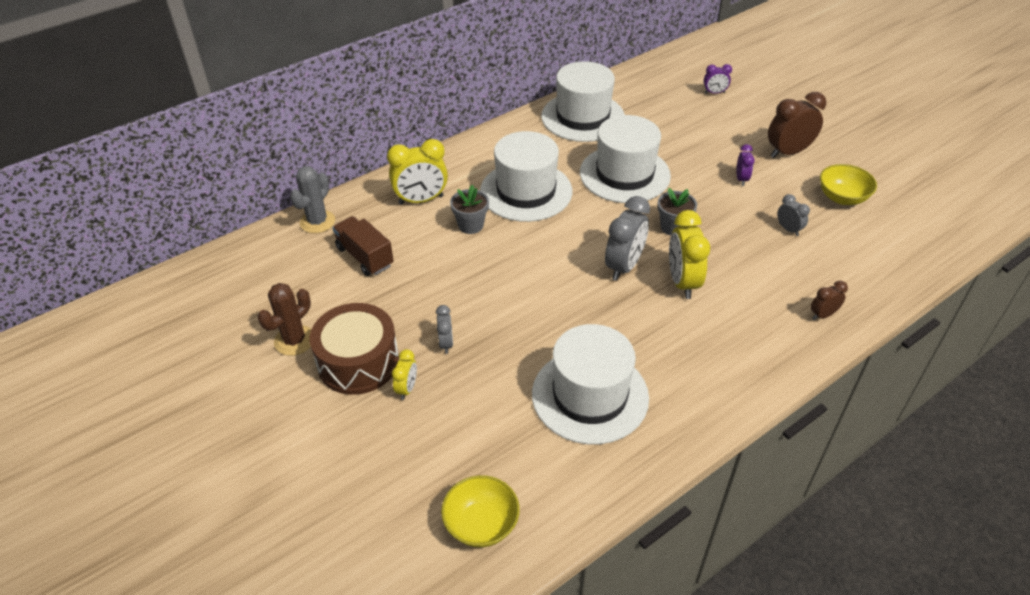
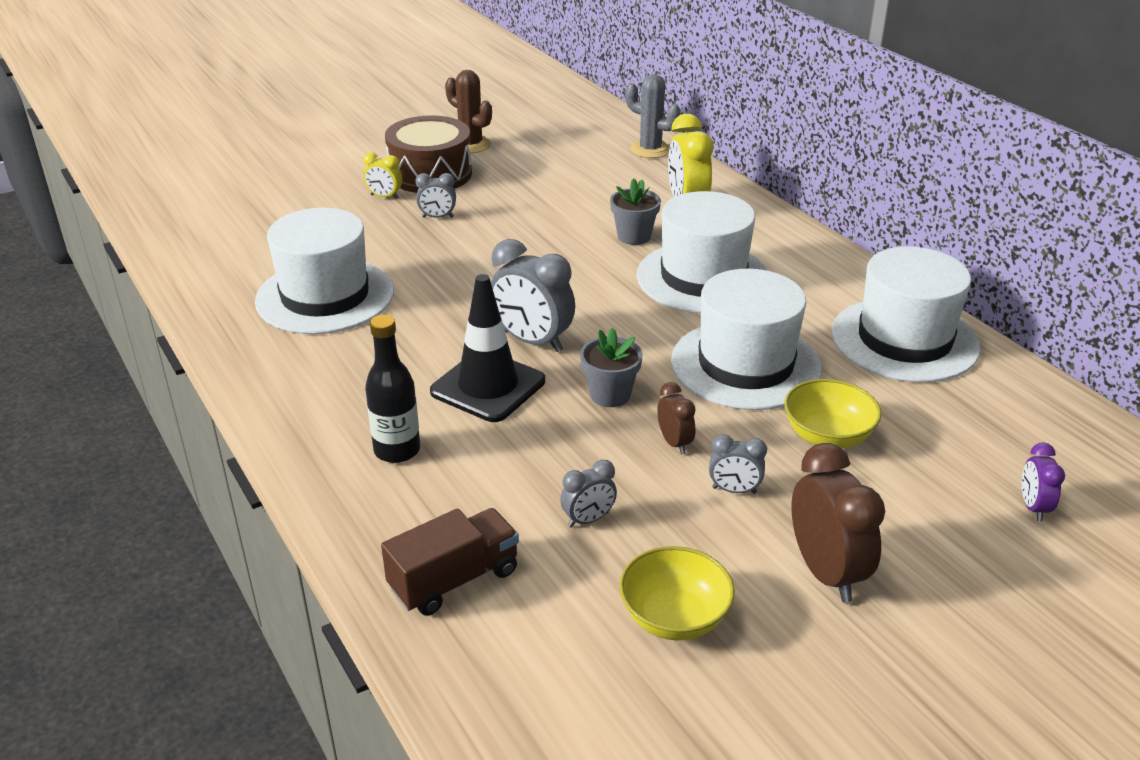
camera: 95 degrees right, 10 degrees down
(365, 257) = (586, 175): brown truck -> brown truck (454, 580)
(481, 524) = (207, 229): yellow bowl -> yellow bowl (827, 436)
(682, 282) = (488, 386): yellow clock -> black traffic cone
(741, 179) = (734, 490): purple clock -> grey clock
(764, 316) = (397, 450): none -> black bottle
(823, 315) = (379, 512): brown clock -> brown clock (674, 443)

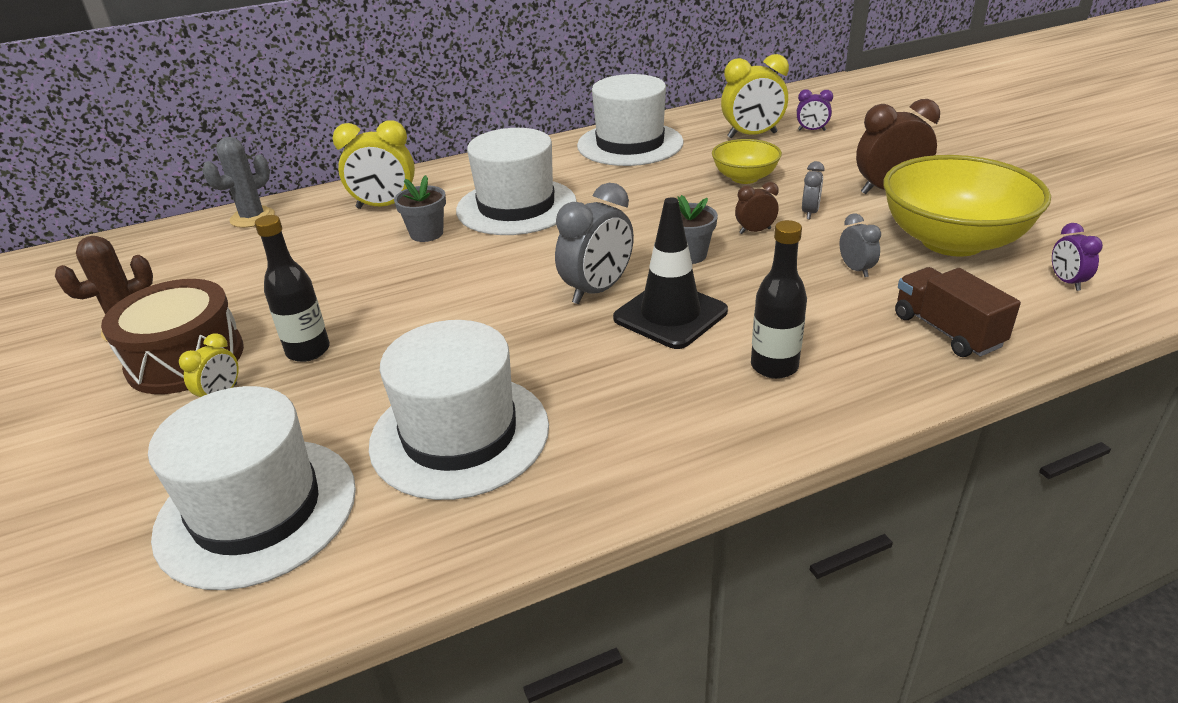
camera: 80 degrees left, 0 degrees up
(437, 217) = (308, 351): grey clock -> black bottle
(571, 718) = (1066, 282): none -> purple clock
(674, 618) = (952, 241): yellow bowl -> yellow bowl, size x1.88
(745, 364) = (652, 198): white hat -> white hat (257, 510)
(983, 445) = (752, 135): none -> yellow clock

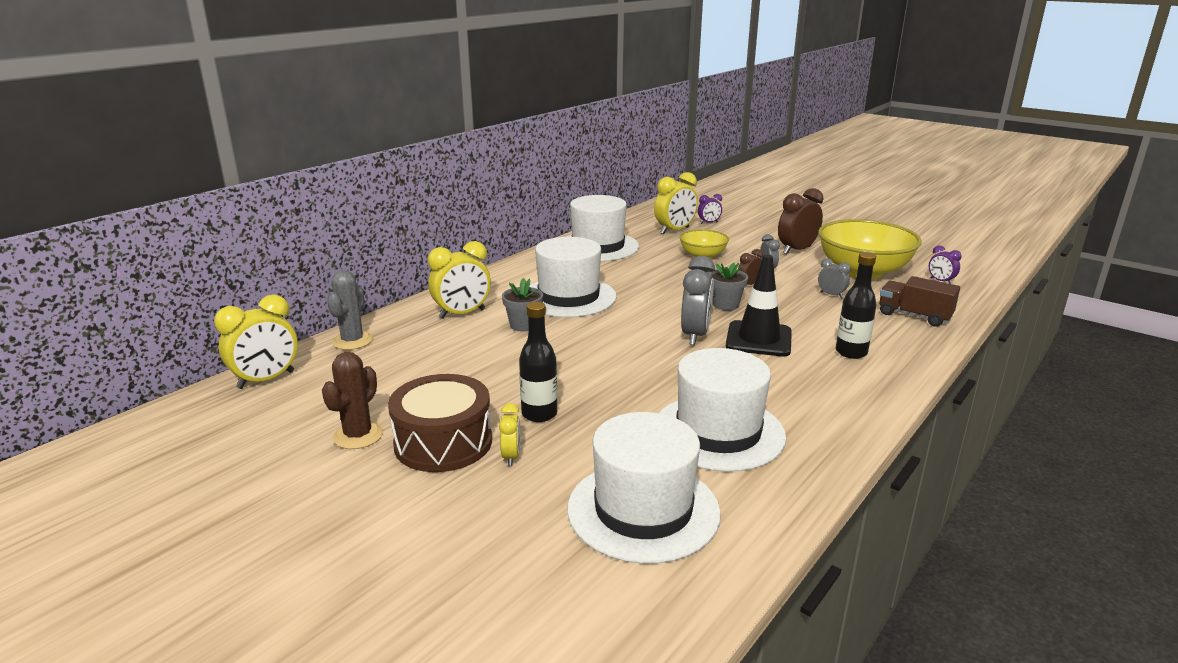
camera: 30 degrees left, 10 degrees down
(137, 245) = (266, 380): none -> yellow clock

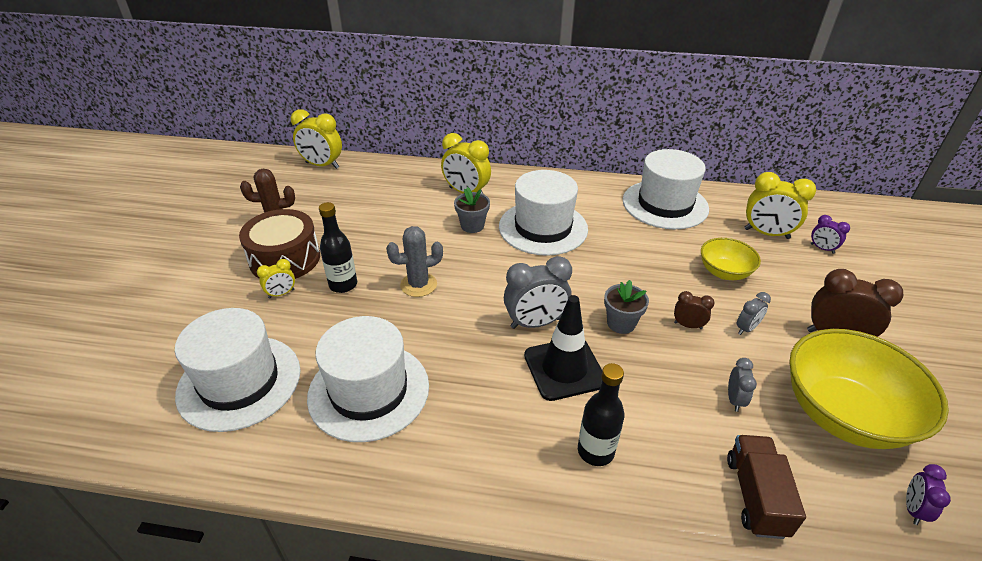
camera: 60 degrees right, 15 degrees up
(352, 341) = (390, 170): grey cactus -> grey cactus (418, 285)

